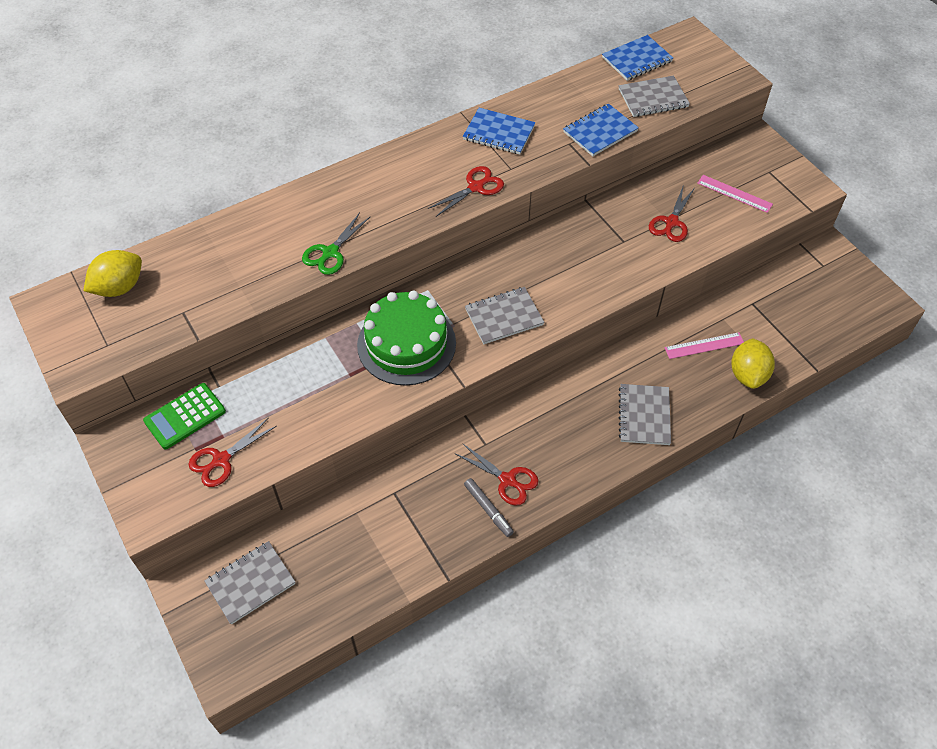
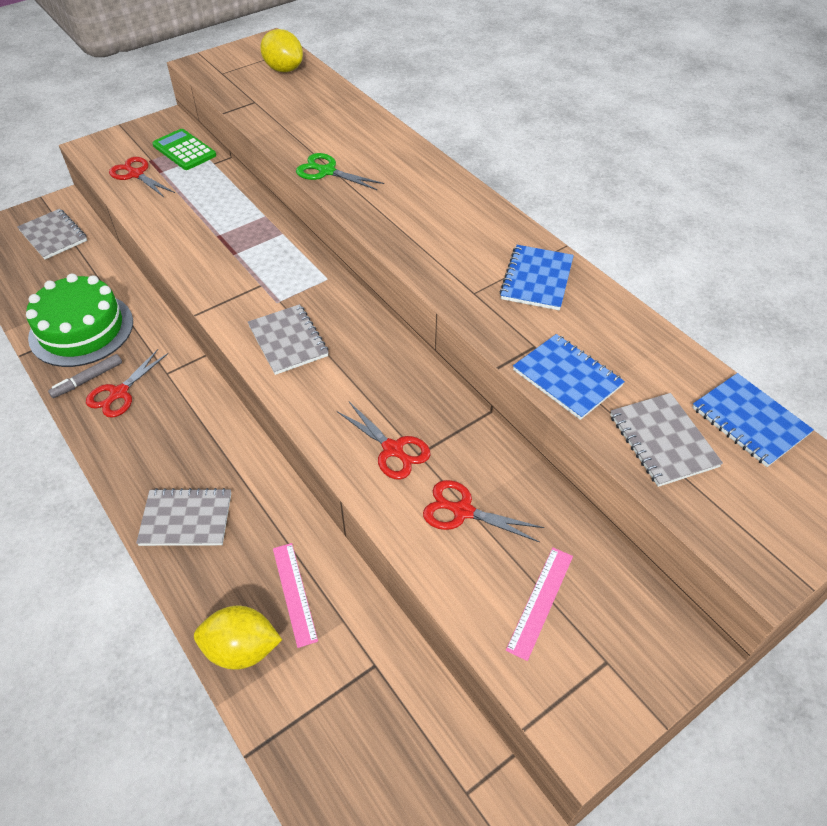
camera: 85 degrees right, 5 degrees down
(406, 344) = (253, 269): green cake -> green cake (81, 329)
(476, 187) = (435, 265): red scissors -> red scissors (392, 449)

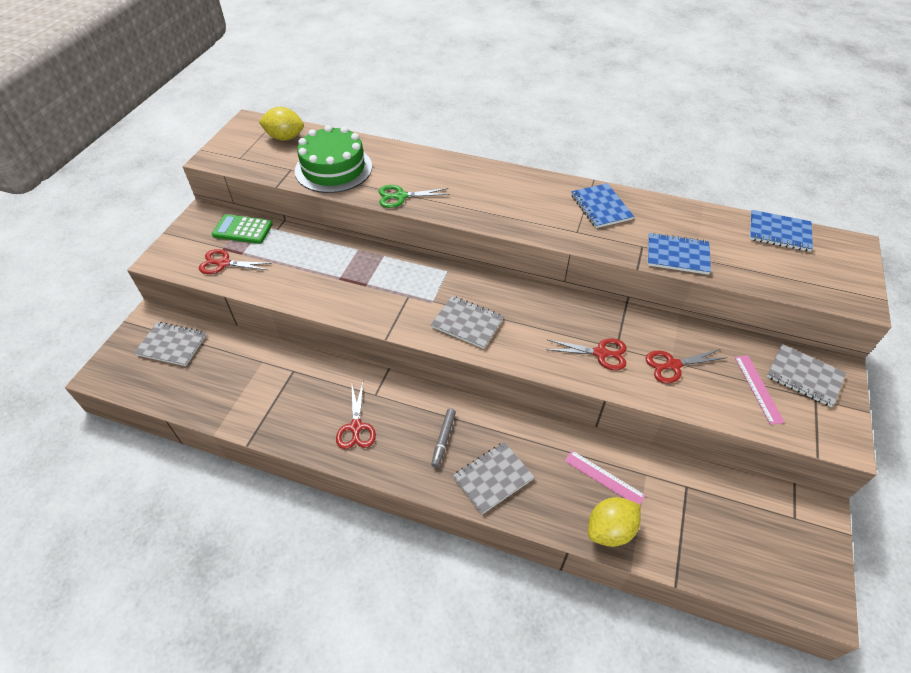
camera: 35 degrees left, 0 degrees up
(81, 329) = (276, 400): green cake -> green cake (333, 168)
(87, 380) = (322, 432): grey marker -> grey marker (443, 439)
(662, 441) = (755, 264): grey notebook -> grey notebook (804, 376)

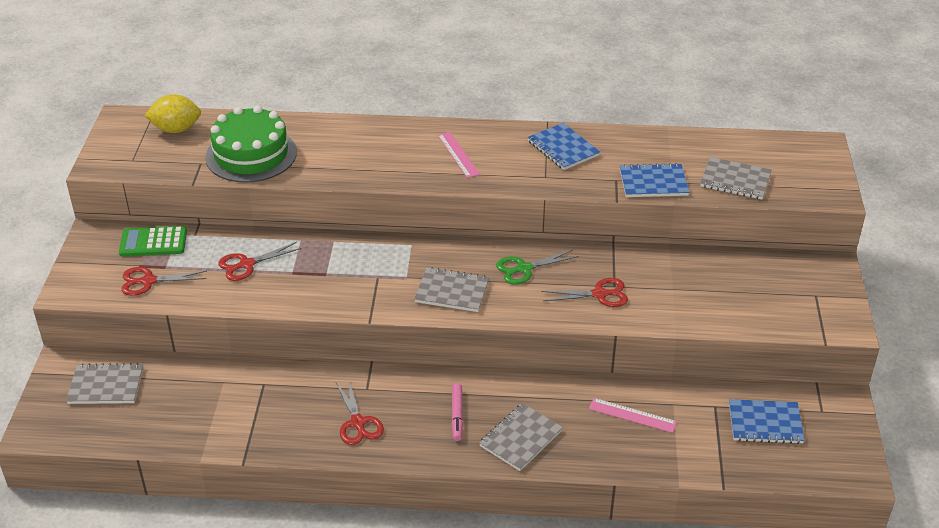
camera: 15 degrees left, 10 degrees down
(401, 196) = (342, 172): green scissors -> green scissors (524, 268)
(443, 439) = (457, 415): grey marker -> pink marker
(610, 530) = (650, 457): yellow lemon -> none
(673, 365) = (674, 291): red scissors -> red scissors (247, 264)
(758, 388) = (760, 297): pink ruler -> pink ruler (458, 154)
(779, 232) = (748, 144): blue notebook -> blue notebook (765, 423)
(804, 376) = (802, 278): grey notebook -> grey notebook (735, 180)

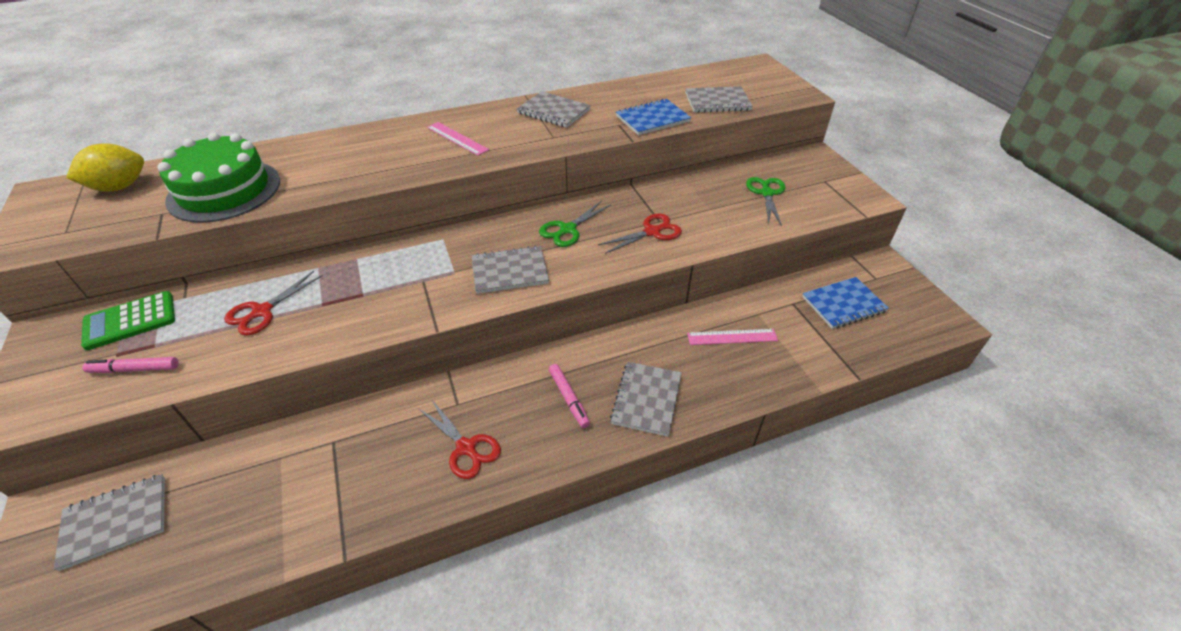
camera: 25 degrees left, 5 degrees up
(149, 281) = (134, 369): red scissors -> pink marker
(563, 148) = (553, 111): blue notebook -> grey notebook
(742, 290) = (766, 193): none -> green scissors

